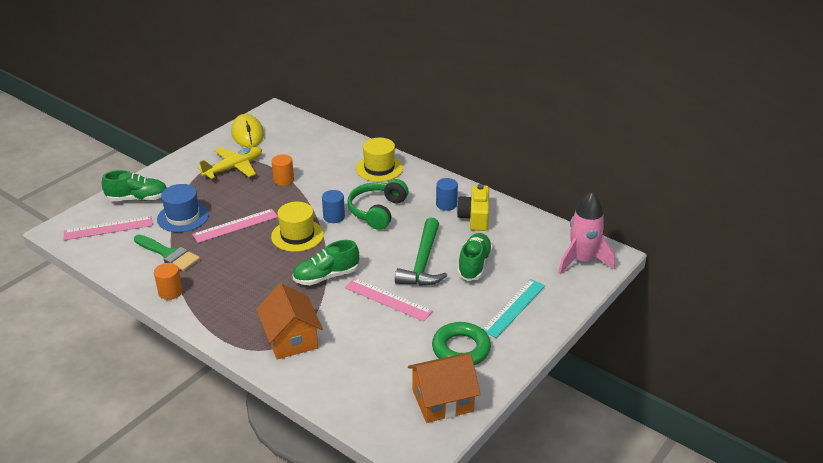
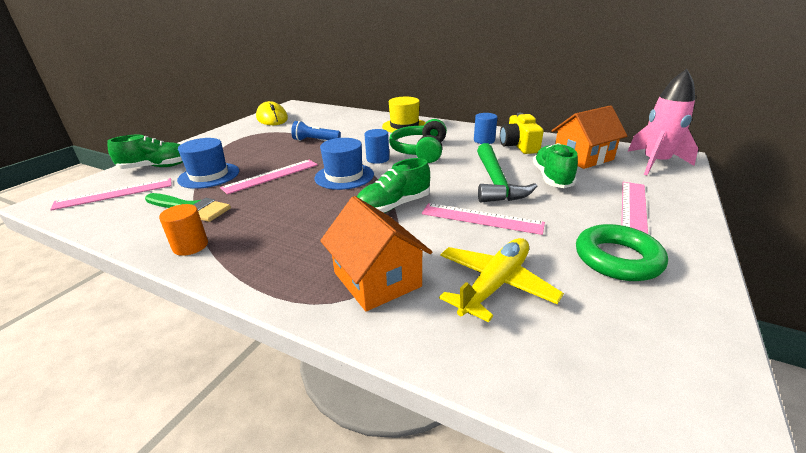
camera: 10 degrees left, 5 degrees down
(234, 168) = (262, 138): yellow plane -> yellow plane (495, 284)
(283, 180) = (315, 141): orange cylinder -> blue flashlight
(297, 235) = (344, 176): yellow hat -> blue hat
(442, 401) = (661, 335): orange house -> orange house (582, 157)
(514, 307) = (633, 208): turquoise ruler -> pink ruler

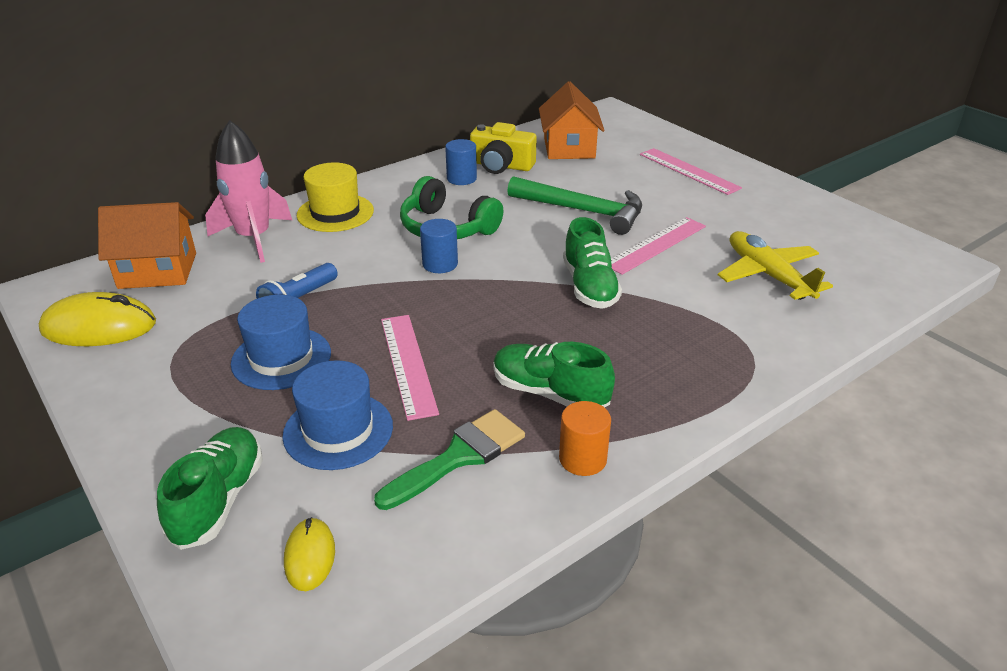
camera: 65 degrees left, 5 degrees up
(115, 193) = (309, 556): pink ruler -> yellow mouse
(344, 176) = (472, 302): blue hat -> blue hat (281, 358)
(377, 279) = (731, 332): orange house -> orange house (158, 270)
(552, 178) = (600, 180): green shoe -> green shoe (550, 393)
(617, 259) = (759, 211): green ring -> none
(655, 163) = (614, 124): pink rocket -> pink rocket (254, 238)

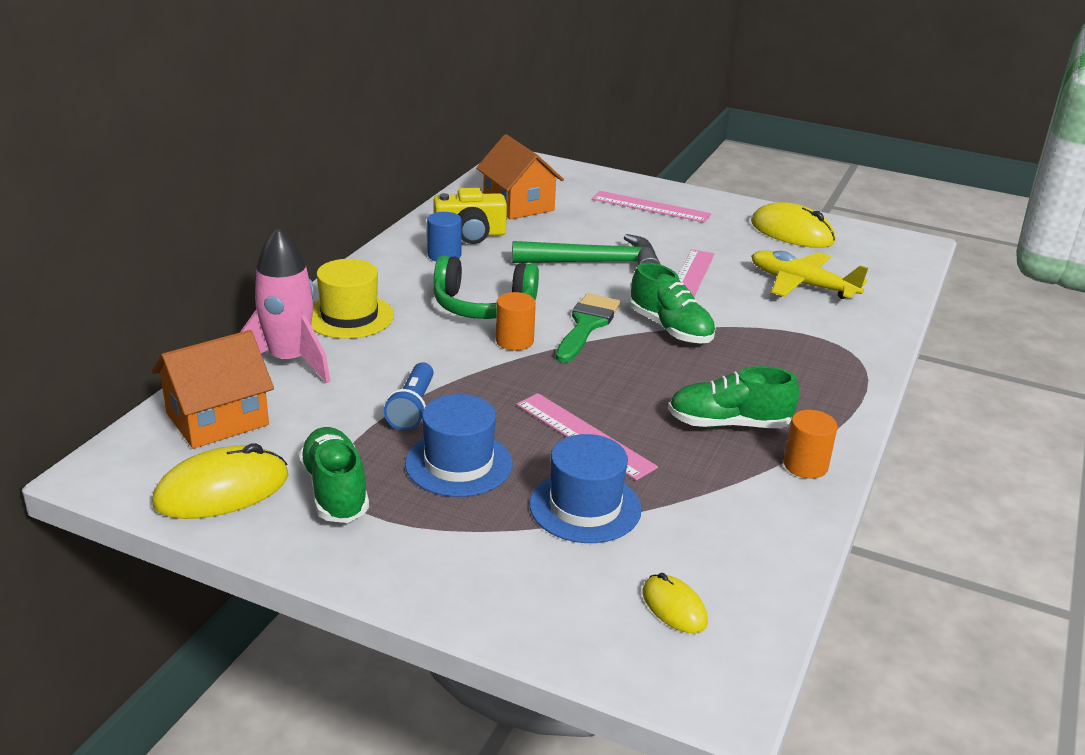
camera: 30 degrees left, 5 degrees down
(218, 500) = (544, 595): green shoe -> green shoe (335, 491)
(440, 264) = (514, 341): blue cylinder -> orange cylinder
(459, 457) = (710, 495): green brush -> green brush (586, 325)
(810, 221) = (792, 232): none -> yellow mouse

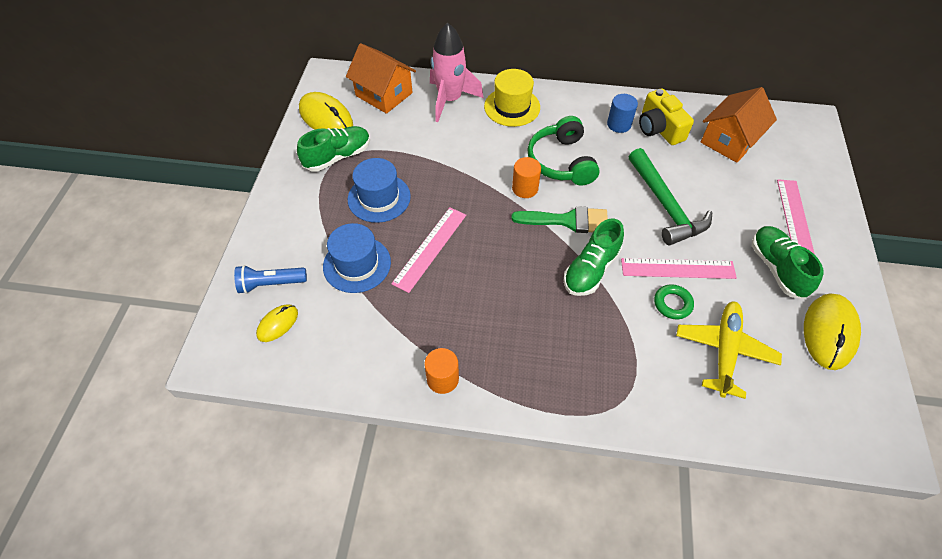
camera: 75 degrees right, 25 degrees up
(413, 408) = (426, 163): blue flashlight -> blue flashlight (271, 284)
(729, 424) = (476, 325): green shoe -> green shoe (777, 268)
(735, 295) = (672, 304): none -> green ring

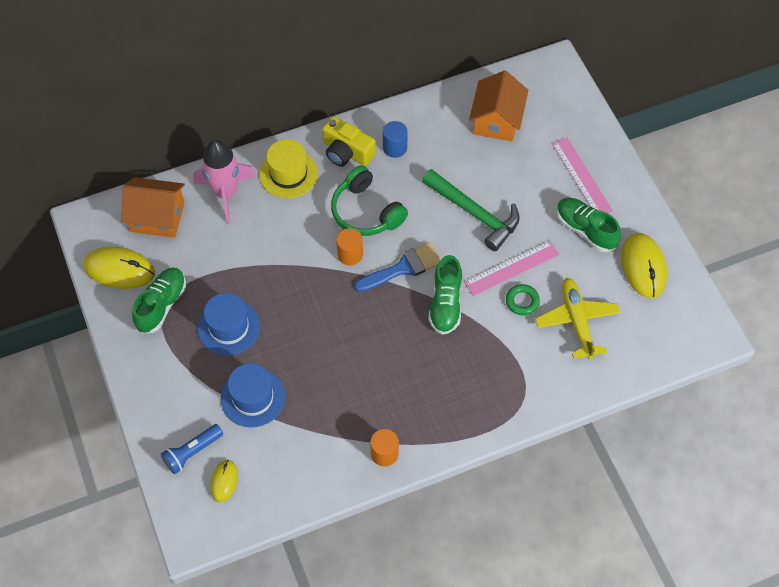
camera: 30 degrees left, 5 degrees up
(430, 248) = (304, 351): pink ruler -> none
(567, 221) = (403, 268): green brush -> blue brush
(659, 128) = (432, 135): yellow camera -> yellow camera (347, 152)

